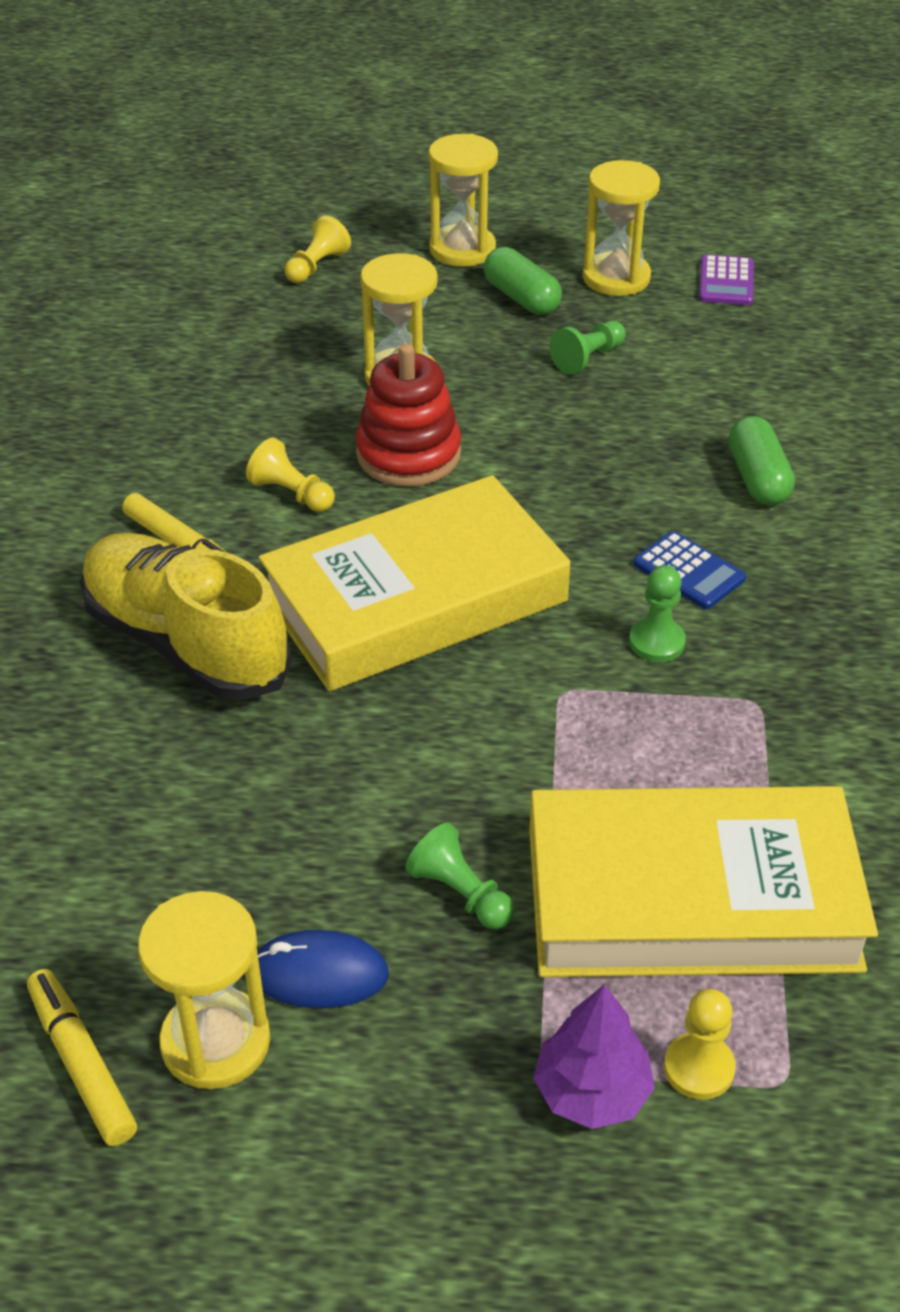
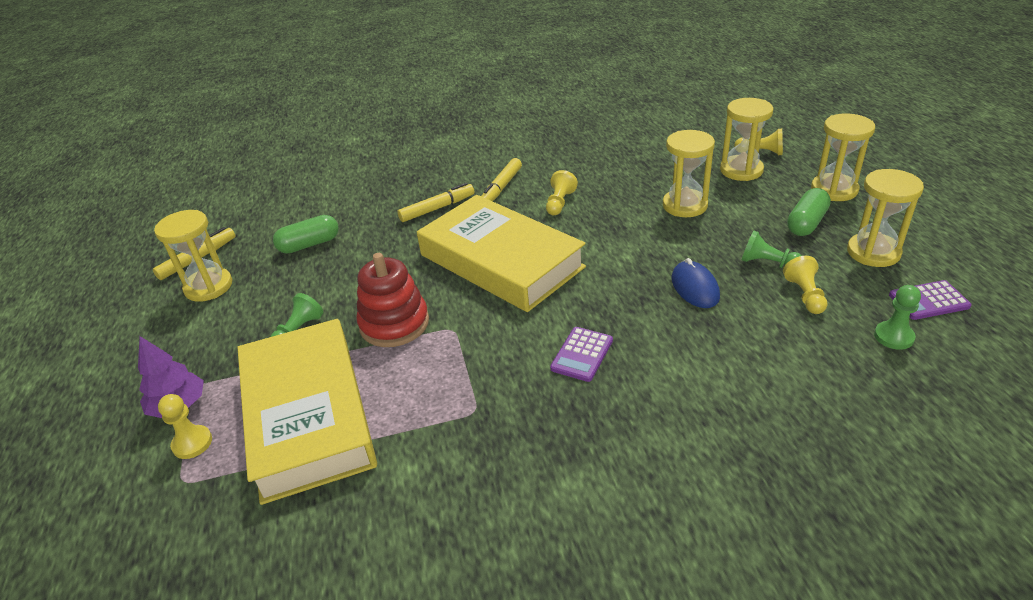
camera: 75 degrees right, 5 degrees down
(186, 643) = (437, 208): yellow shoe -> yellow marker
(319, 974) = (246, 303): blue mouse -> blue mouse (695, 288)
(350, 299) = (741, 170): none -> yellow hourglass
(408, 454) = (617, 227): red stacking toy -> red stacking toy (394, 324)
(656, 642) = (509, 355): green pawn -> green pawn (893, 336)
(668, 356) = (805, 295): none -> yellow pawn
(689, 571) = (582, 354): blue calculator -> purple calculator
(758, 478) = (701, 366): green capsule -> green capsule (309, 244)

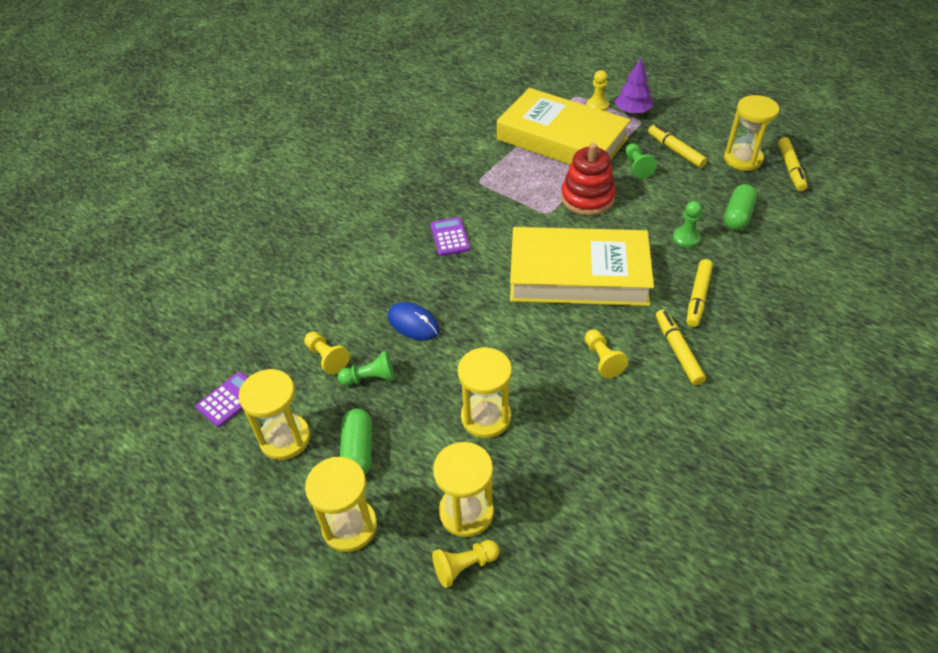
camera: 140 degrees right, 10 degrees up
(237, 328) = (675, 151): none -> yellow marker
(893, 336) = (251, 350): green pawn -> green pawn (686, 238)

